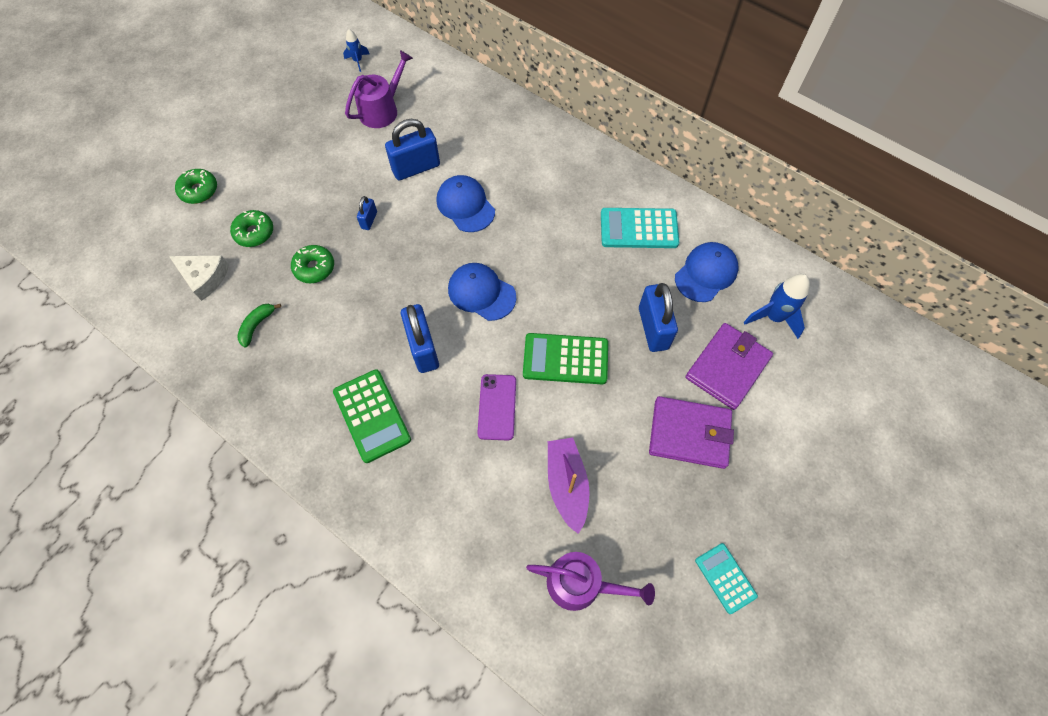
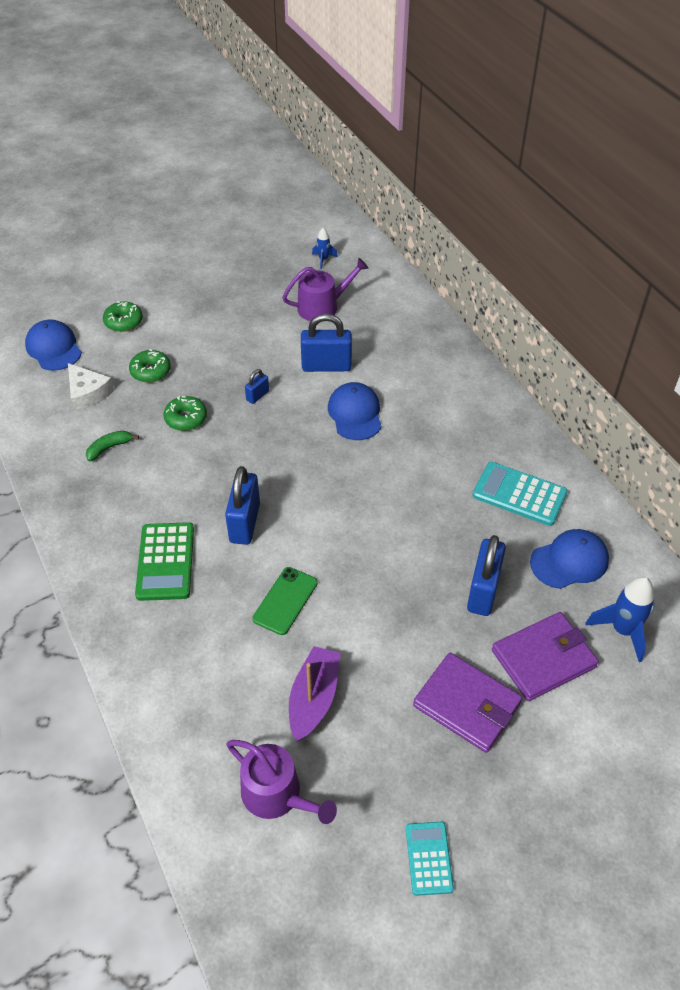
camera: 25 degrees right, 15 degrees down
(481, 293) = (327, 495): blue cap -> blue cap (54, 348)
(497, 407) = (285, 601): purple phone -> green phone
(565, 359) = (376, 585): green calculator -> none

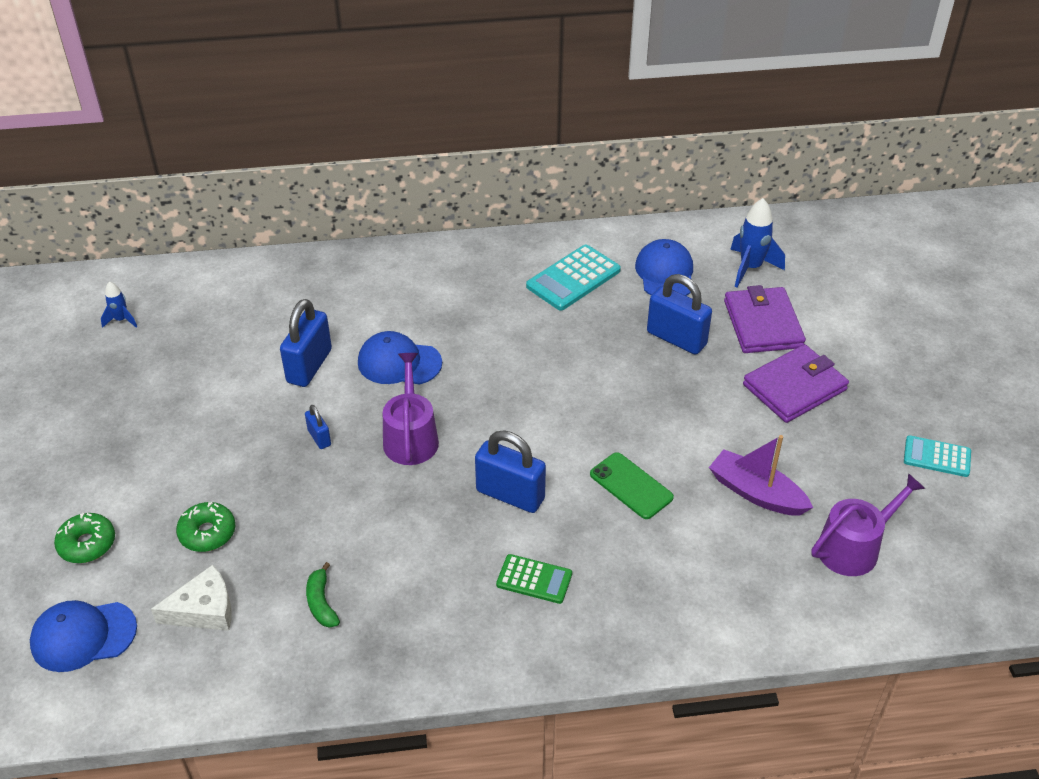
camera: 70 degrees left, 5 degrees down
(166, 562) = (534, 579): green calculator -> green calculator, size x0.63
(186, 418) = (316, 514): green donut -> none
(322, 307) = (207, 343): purple watering can -> purple watering can (410, 437)

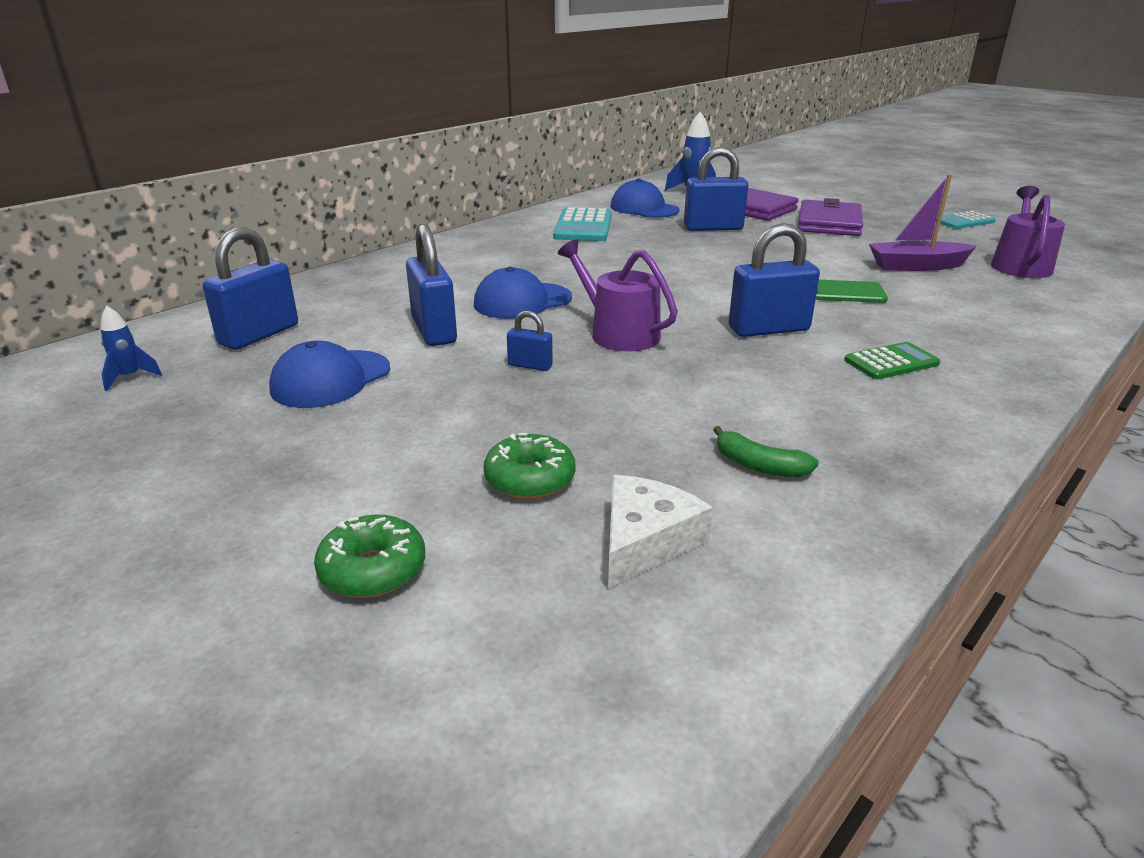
camera: 40 degrees left, 15 degrees down
(83, 636) = (525, 666): blue cap -> blue cap (331, 379)
(216, 312) = (259, 335): none -> blue padlock

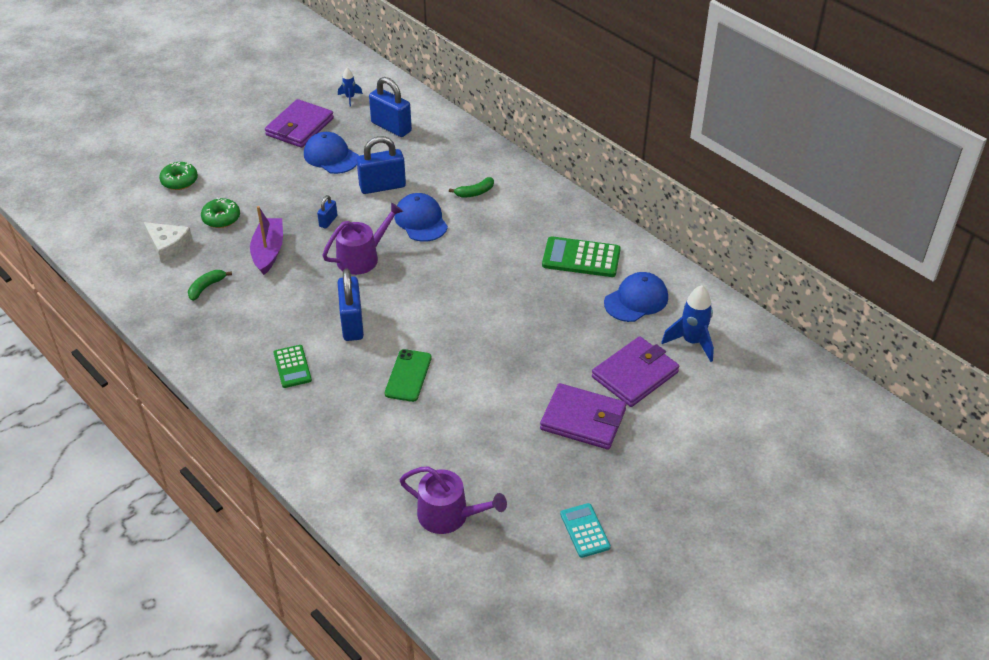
camera: 95 degrees right, 15 degrees up
(205, 421) = (300, 127): none -> purple wallet
(457, 274) = (475, 192): none -> green banana
(583, 226) = (581, 258): turquoise calculator -> green calculator
(713, 228) = (572, 336): blue padlock -> none
(916, 266) = (456, 441): purple boat -> purple boat (268, 251)

